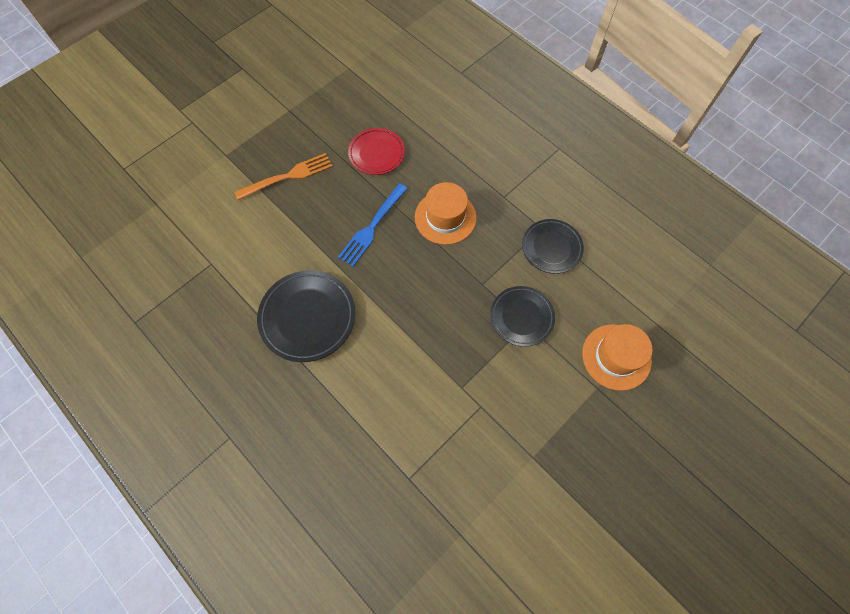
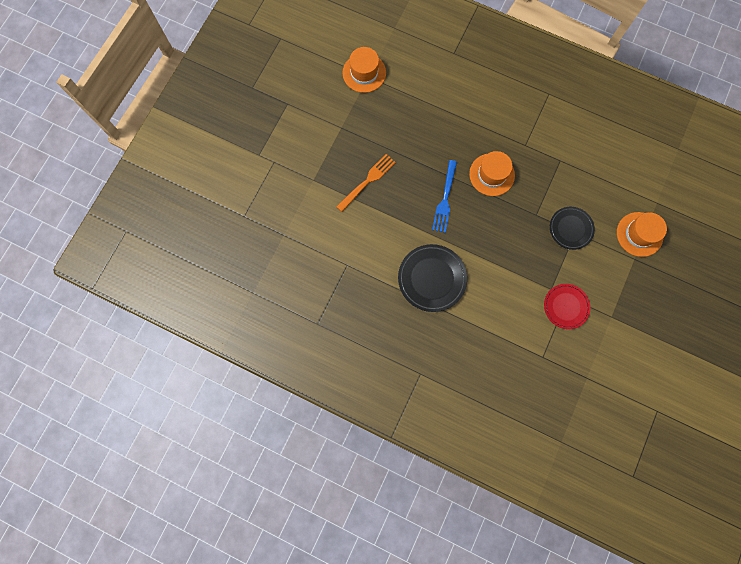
camera: 20 degrees left, 10 degrees up
(345, 63) = (364, 73): none -> orange hat
(376, 153) = (422, 141): red plate -> red plate (565, 306)
(551, 248) = (571, 172): black plate -> none

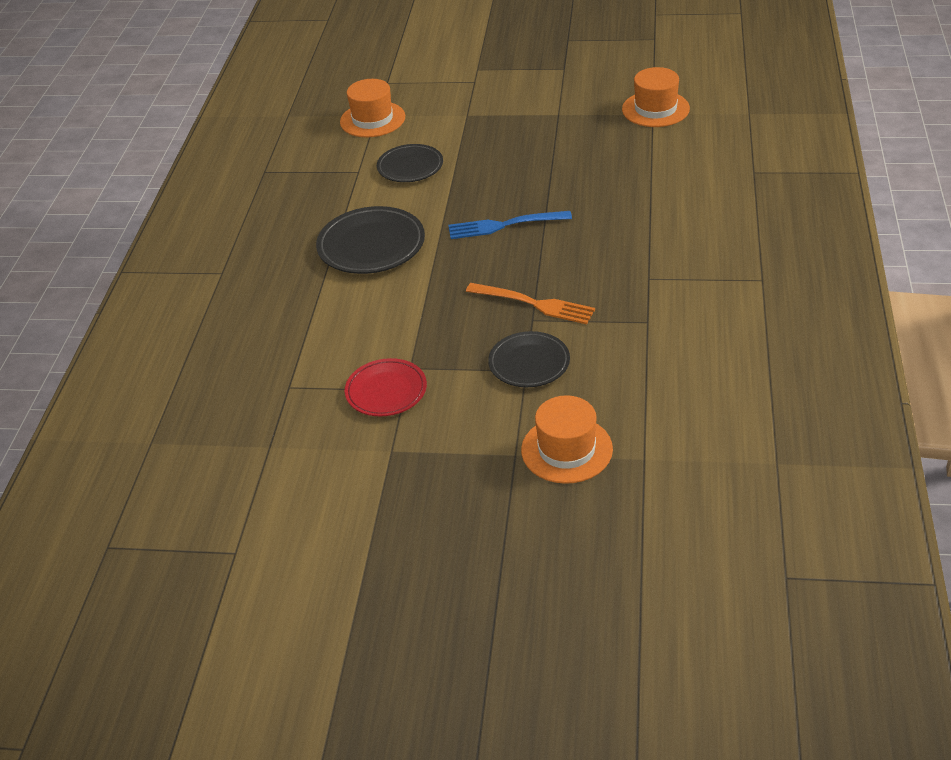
camera: 75 degrees right, 35 degrees down
(357, 232) = (410, 167): none -> black plate
(367, 181) = (491, 155): orange fork -> orange fork (534, 304)
(492, 174) = (573, 258): orange hat -> orange hat (372, 119)

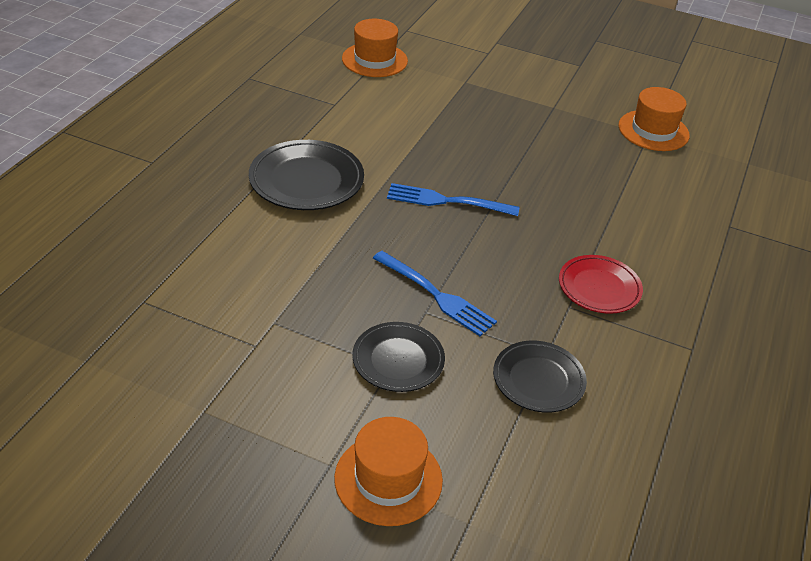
camera: 10 degrees right, 0 degrees up
(386, 391) = (235, 340): red plate -> red plate (599, 288)
(410, 167) = (385, 115): black plate -> black plate (538, 380)
(534, 304) = (436, 295): orange fork -> blue fork

